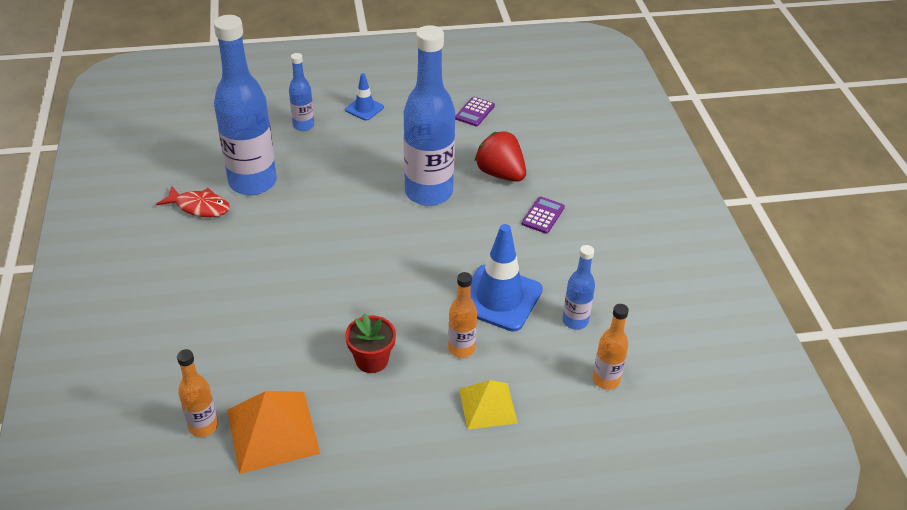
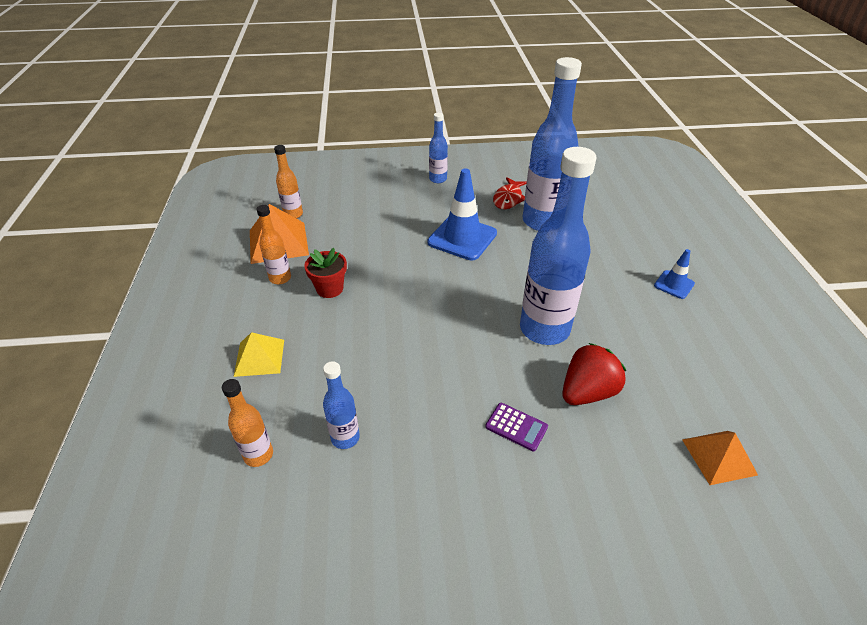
camera: 95 degrees right, 0 degrees up
(303, 125) = (630, 246): blue bottle -> blue bottle (438, 179)
(461, 348) = (328, 343): orange bottle -> orange bottle (280, 278)
(475, 112) = (704, 376): purple calculator -> none
(499, 298) = (388, 375): blue traffic cone -> blue traffic cone (462, 238)
(549, 119) = (719, 457): none -> orange pyramid

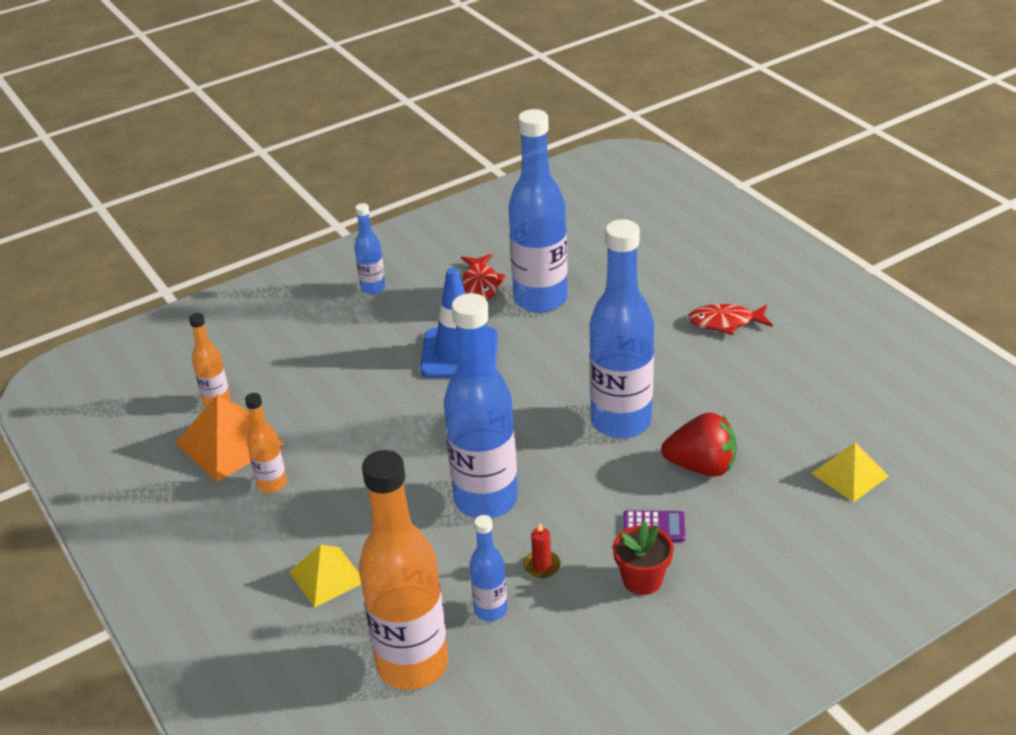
camera: 25 degrees left, 5 degrees down
(258, 455) = (412, 664): orange bottle -> orange bottle, size x2.09
(329, 289) = (345, 472): red flower pot -> red flower pot (642, 580)
(405, 348) = (486, 500): none -> blue bottle
(408, 419) = (542, 566): none -> red candle
(587, 392) = (701, 466): red strawberry -> red strawberry turned 75 degrees clockwise
(674, 284) = (725, 322): blue traffic cone -> red fish
(719, 457) = (850, 474): orange pyramid -> yellow pyramid

